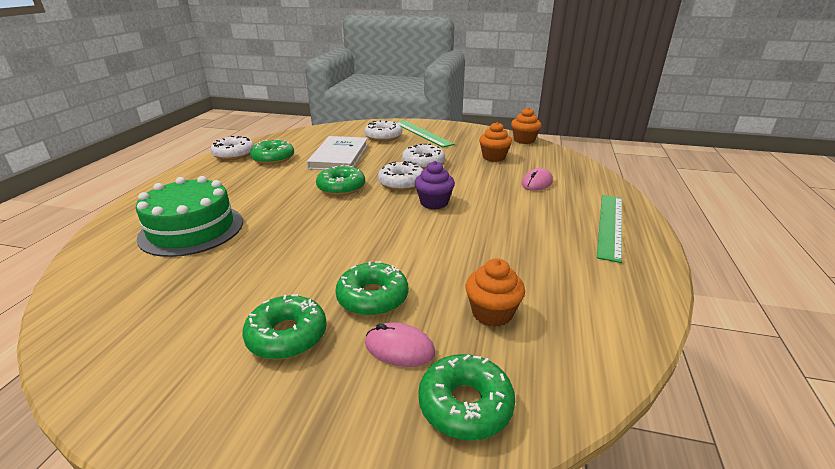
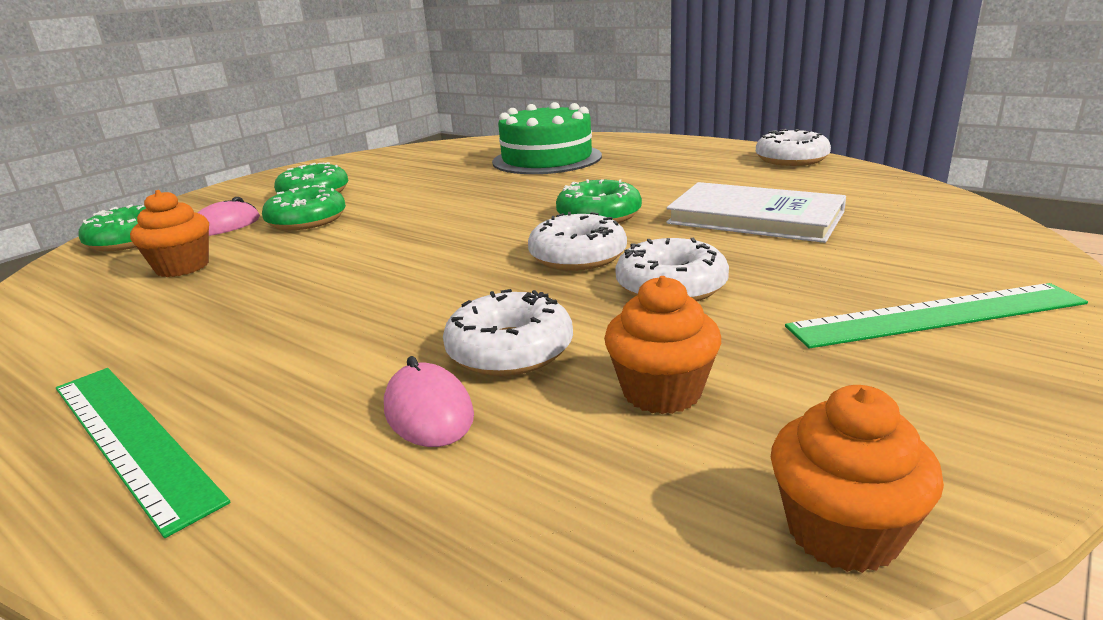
camera: 115 degrees right, 5 degrees down
(273, 158) = (762, 178): green donut -> none
(383, 137) = (894, 262): white donut -> white donut (510, 350)
(434, 203) = (469, 272): purple cupcake -> none

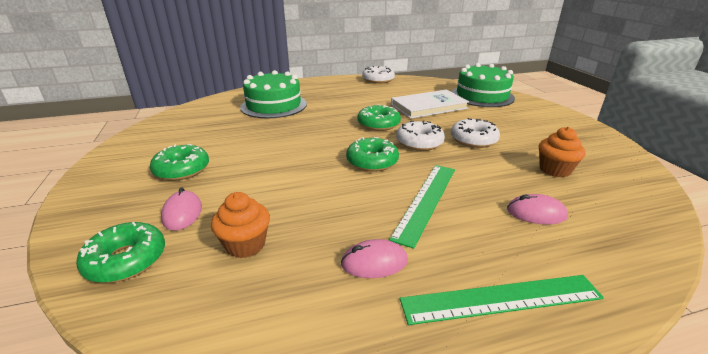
camera: 55 degrees left, 5 degrees up
(182, 334) = (374, 262): none -> pink mouse
(307, 220) = (237, 184): green donut -> green donut (372, 161)
(510, 350) = (497, 183): white donut -> none
(842, 532) = (645, 176): orange cupcake -> none
(935, 315) = (538, 120): green ruler -> green ruler (426, 201)
(937, 233) = (482, 96): none -> green cake

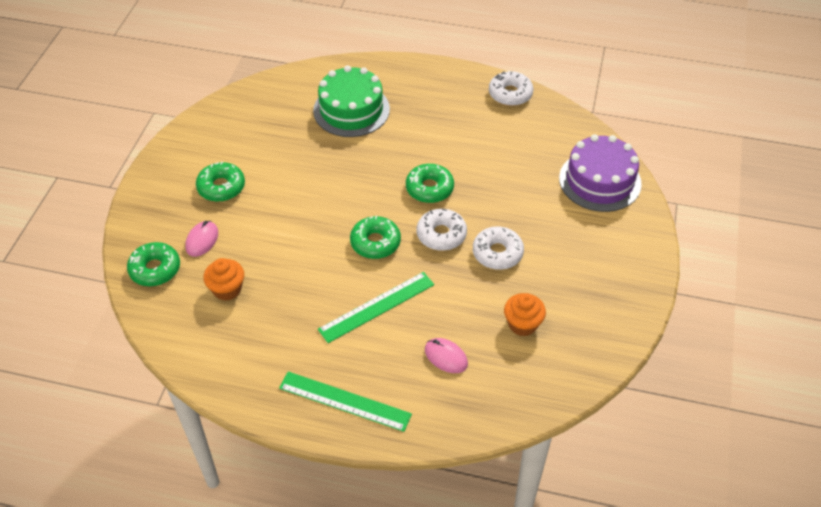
camera: 30 degrees right, 20 degrees up
(374, 262) = (294, 341): pink mouse -> none
(428, 106) = (513, 177): white book -> none
(482, 96) = (600, 181): green cake -> purple cake

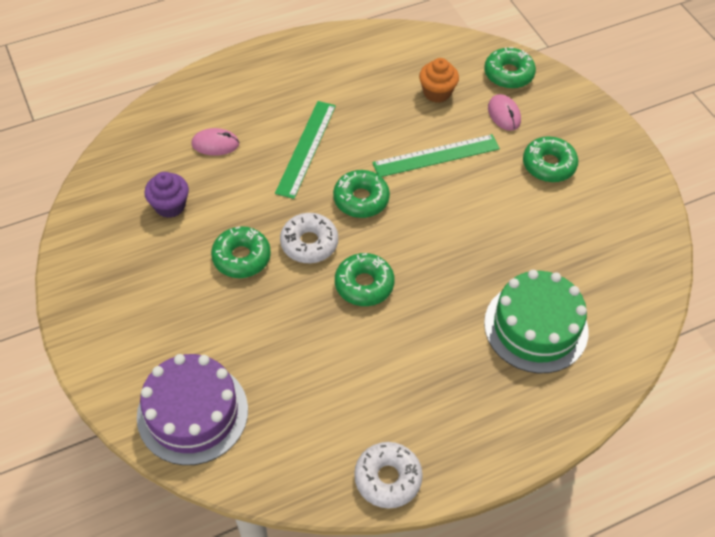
camera: 140 degrees right, 5 degrees up
(344, 401) = (266, 74): green ruler -> green ruler (436, 156)
(497, 253) = (241, 257): white donut -> green donut
(522, 324) = (170, 206): orange cupcake -> purple cupcake

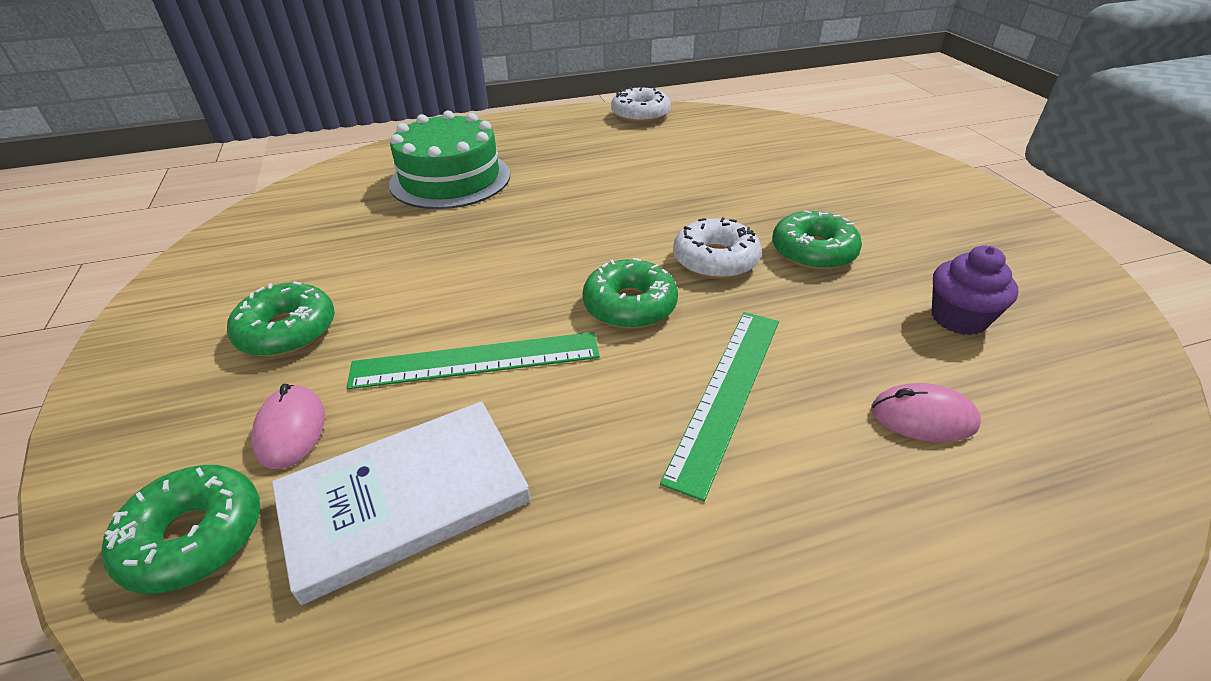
camera: 170 degrees left, 15 degrees down
(192, 413) = (830, 149): purple cake -> none
(364, 284) = (641, 219): green donut -> none
(437, 92) = (405, 499): orange cupcake -> white book

